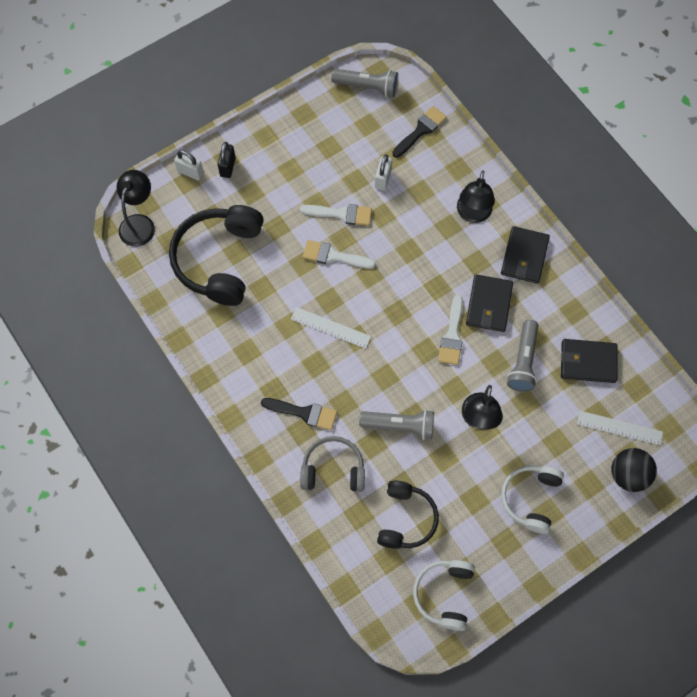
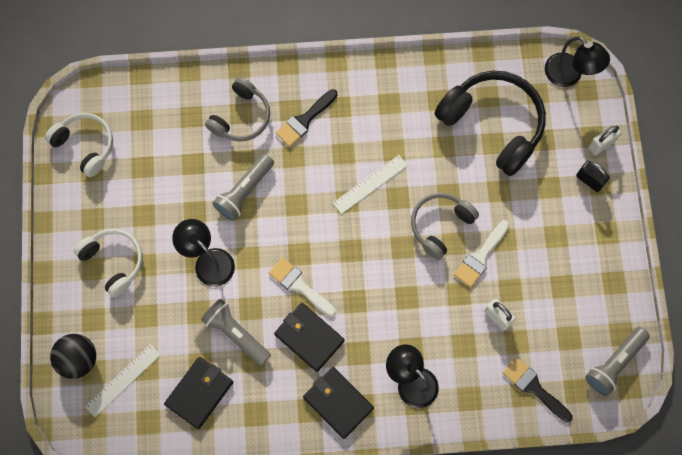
camera: 120 degrees right, 5 degrees up
(333, 256) = (440, 225): white brush -> grey headphones
(406, 519) = (163, 151): black headphones -> none
(421, 130) = (534, 387): black brush -> black brush turned 150 degrees clockwise

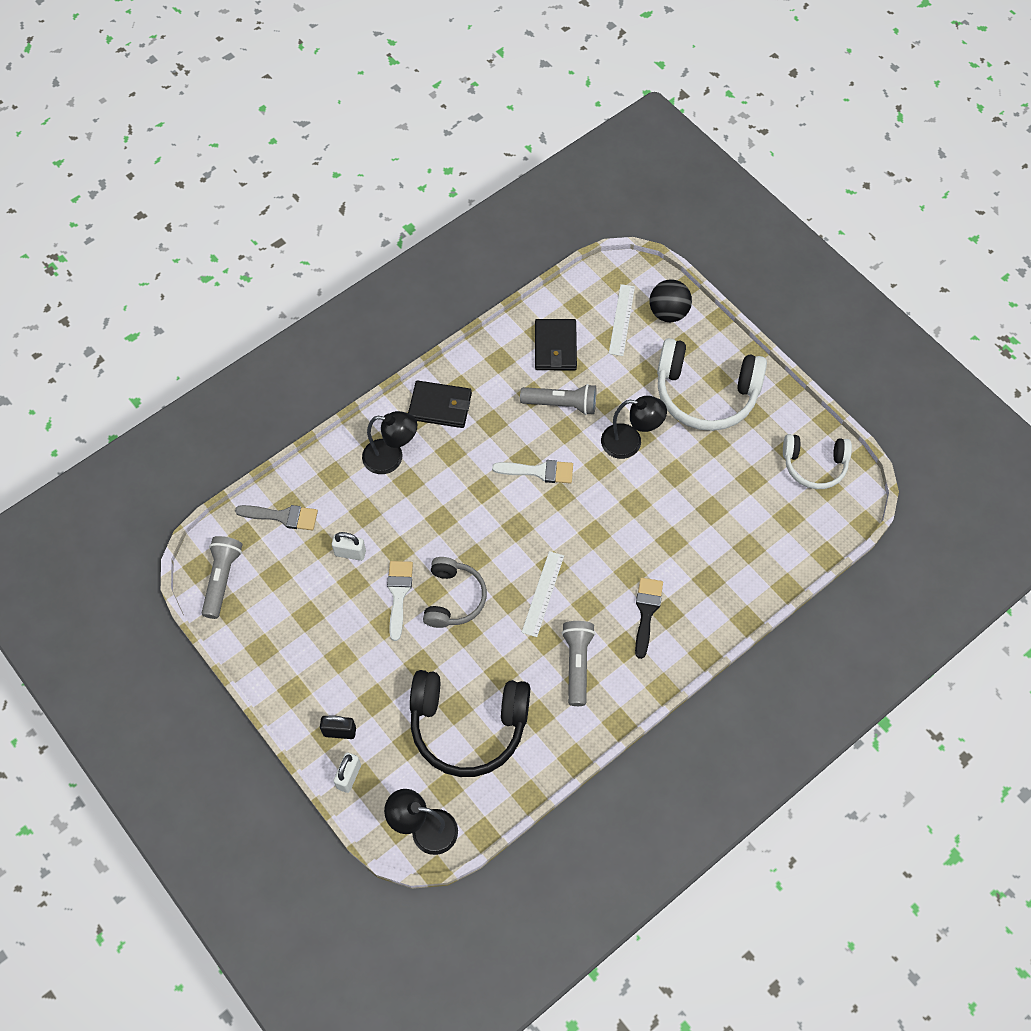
camera: 145 degrees right, 10 degrees down
(114, 261) = (705, 394): white headphones -> white headphones, size x1.64
(241, 117) = (705, 577): grey headphones -> none
(244, 191) = (647, 516): grey flashlight -> grey flashlight (577, 664)
(309, 337) = (500, 438): black wallet -> none
(534, 387) = (283, 516): black brush -> grey brush

